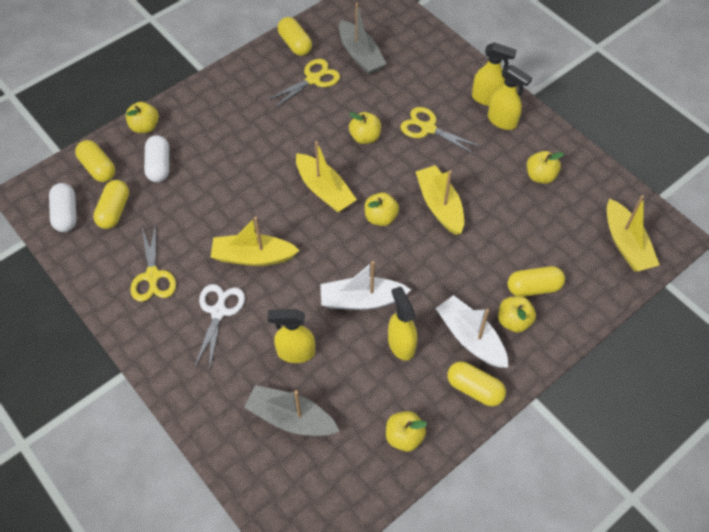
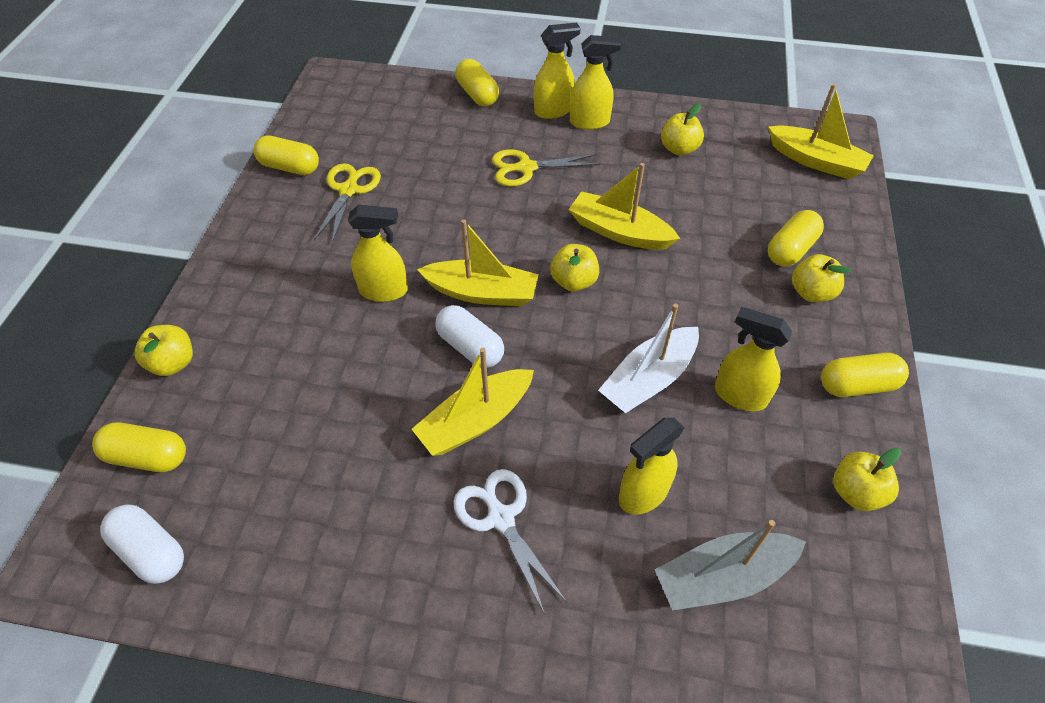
camera: 40 degrees left, 5 degrees down
(114, 211) = (226, 495): yellow capsule -> yellow capsule (477, 94)
(153, 276) = (366, 540): yellow scissors -> none
(159, 166) = (240, 397): white capsule -> white capsule (470, 347)
(275, 154) = (384, 291): none -> yellow spray bottle
(360, 55) = (379, 140): grey boat -> none
(365, 137) = (469, 213): yellow apple -> none
(470, 338) = (794, 338): white boat -> none

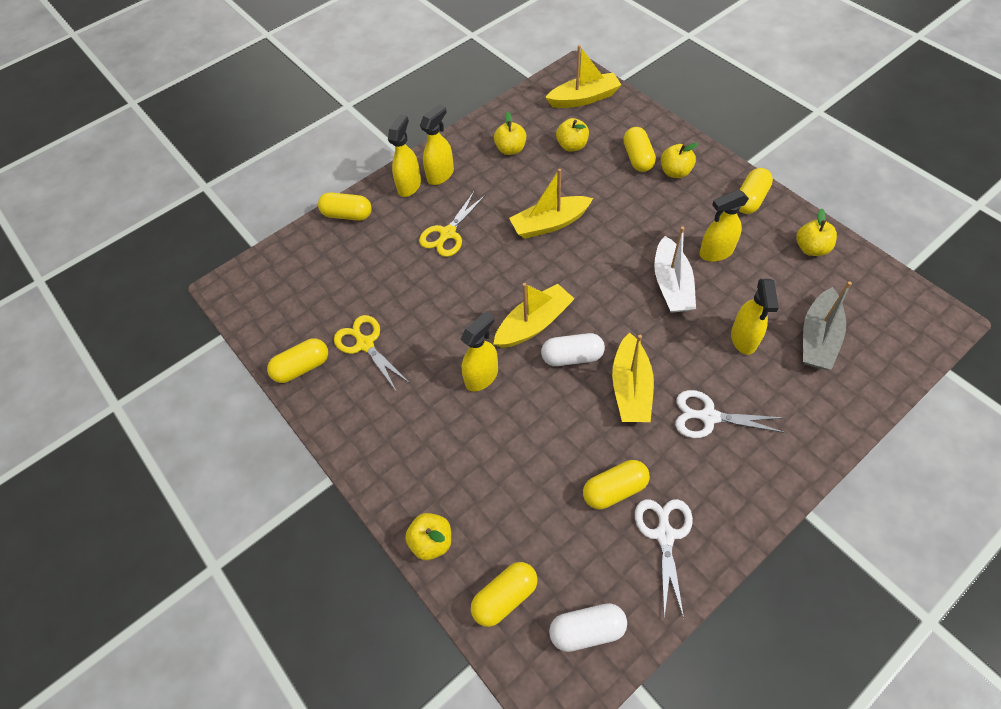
camera: 45 degrees left, 5 degrees up
(311, 561) = (664, 535): none -> white scissors
(335, 479) = (614, 489): none -> yellow capsule
(573, 281) = (568, 272): yellow apple -> yellow apple (572, 146)

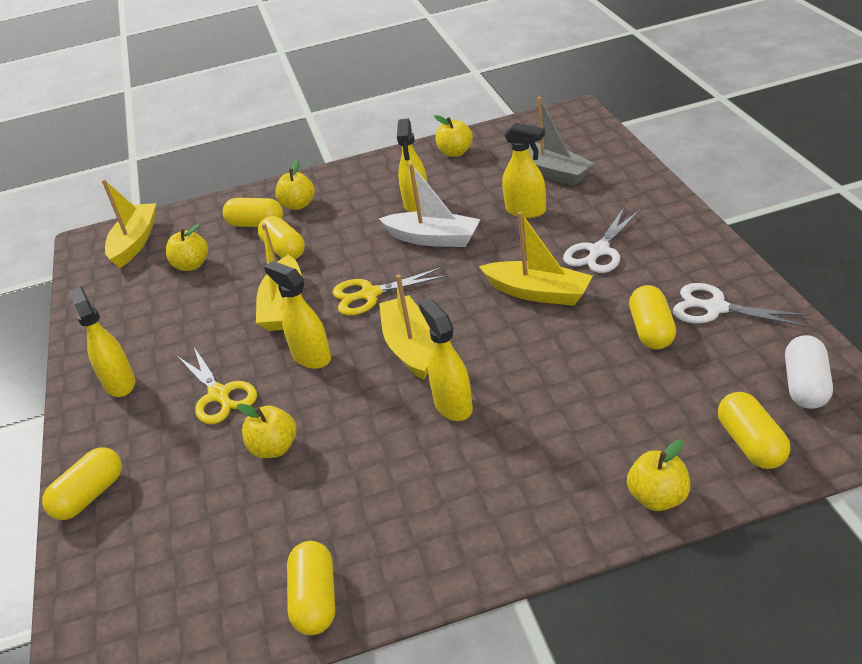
camera: 65 degrees left, 20 degrees down
(365, 344) = (327, 514): yellow scissors -> yellow scissors (370, 294)
(409, 185) = (106, 418): yellow spray bottle -> yellow spray bottle (311, 357)
(510, 149) = (145, 313): yellow apple -> yellow apple (274, 448)
(572, 357) = (473, 326): white capsule -> none
(750, 199) = (373, 170): yellow capsule -> yellow capsule (284, 250)

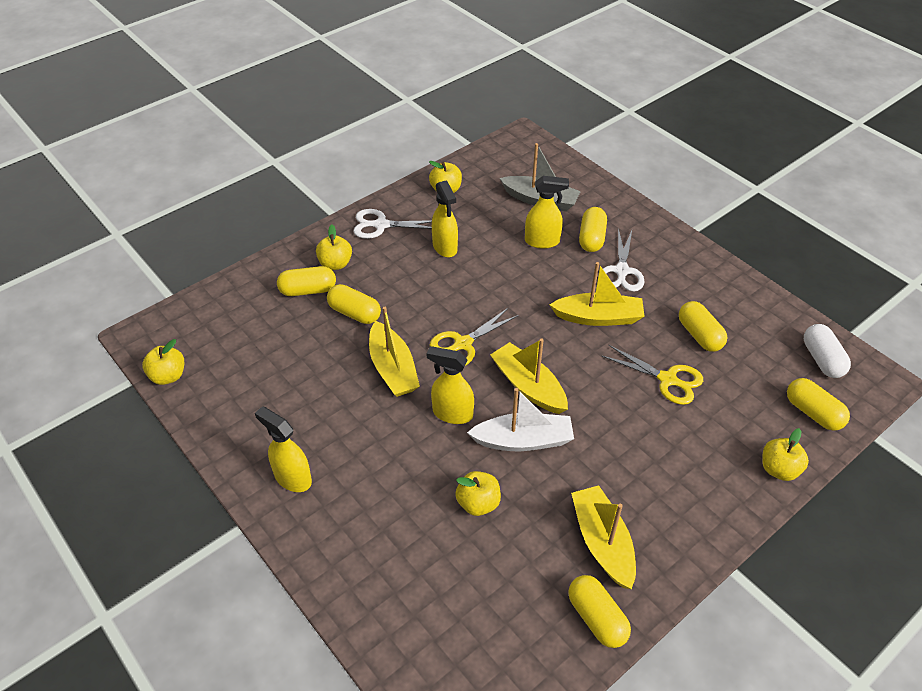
camera: 30 degrees left, 10 degrees up
(90, 496) = (346, 589): yellow capsule -> yellow capsule (591, 238)
(135, 242) = (195, 329): yellow boat -> yellow boat (602, 542)
(192, 265) = (274, 344): yellow apple -> yellow apple (168, 376)
(219, 395) = (395, 467): yellow scissors -> yellow scissors (667, 379)
(433, 238) = (482, 280): white boat -> white boat (523, 440)
(453, 405) = (595, 430): yellow spray bottle -> none
(716, 308) = (732, 307): white scissors -> white scissors (381, 225)

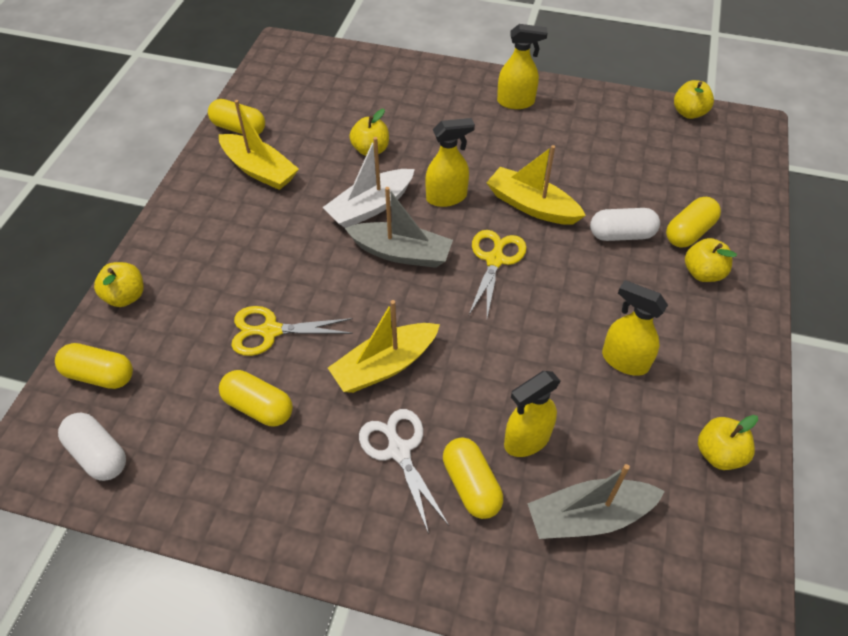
camera: 145 degrees right, 5 degrees up
(355, 313) = (621, 235): yellow capsule -> white capsule
(381, 225) = (722, 348): white scissors -> none
(528, 386) = (401, 253): yellow boat -> grey boat

